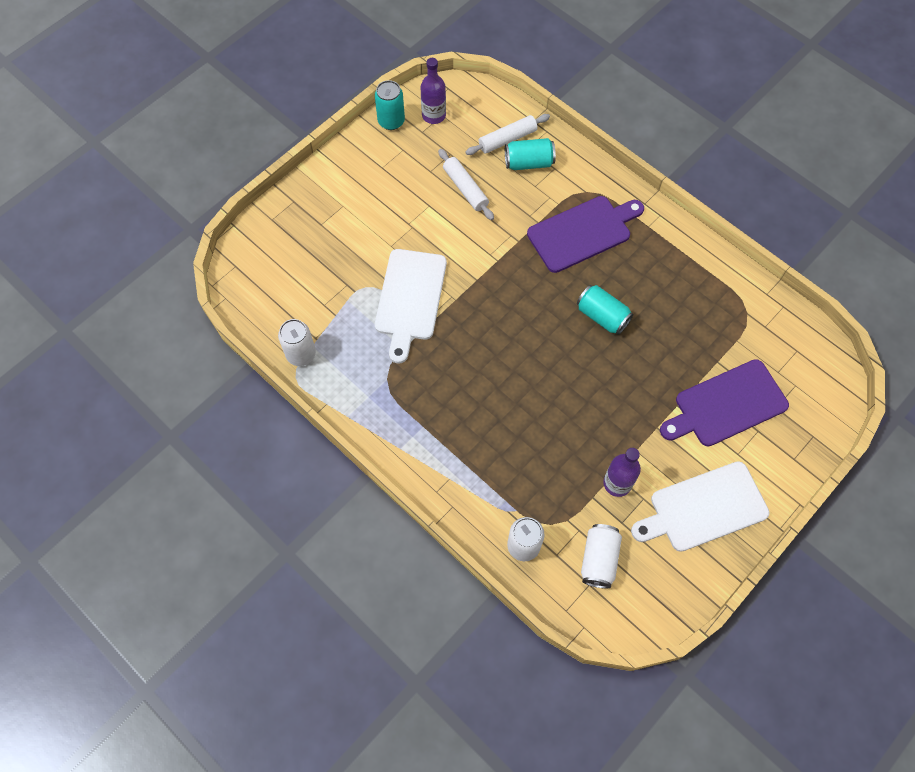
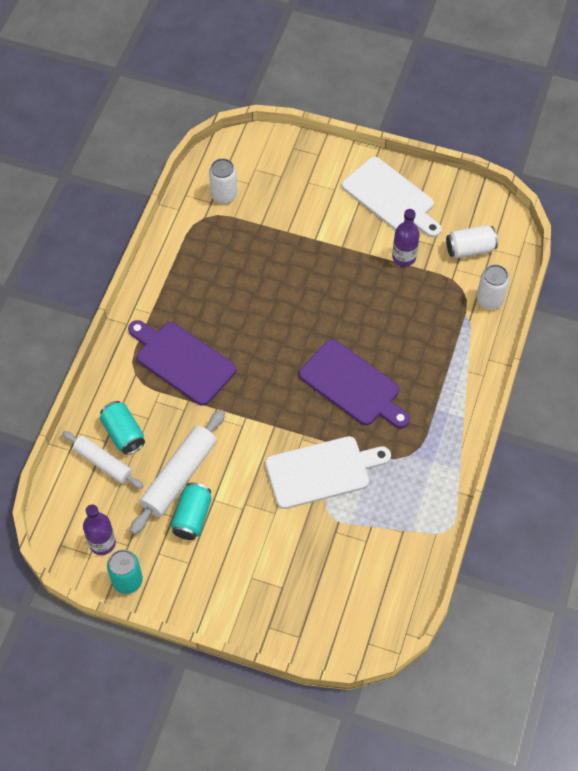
camera: 115 degrees left, 5 degrees down
(301, 354) = (425, 536): white can -> white can (224, 195)
(465, 189) = (179, 476): white rolling pin -> white rolling pin, size x1.53
(602, 316) = (261, 317): turquoise can -> turquoise can (192, 517)
(726, 404) = (296, 208): purple cutting board -> purple cutting board (352, 385)

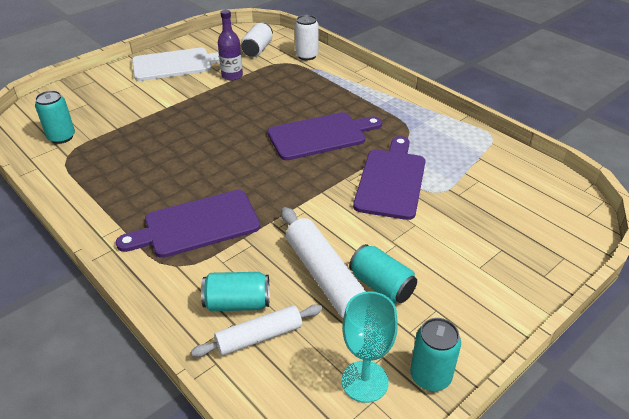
camera: 60 degrees left, 20 degrees down
(102, 543) = (365, 381): purple bottle -> turquoise goblet
(224, 195) = (61, 137): white can -> turquoise can
(322, 471) = (391, 180): white cutting board -> purple cutting board

